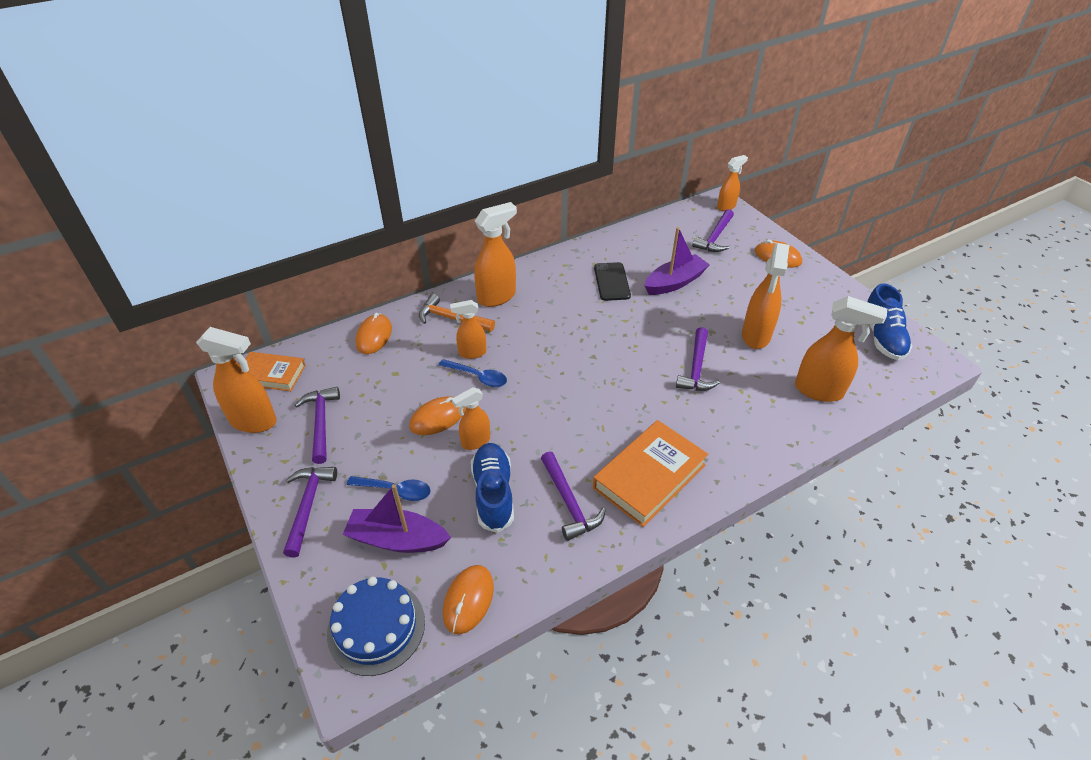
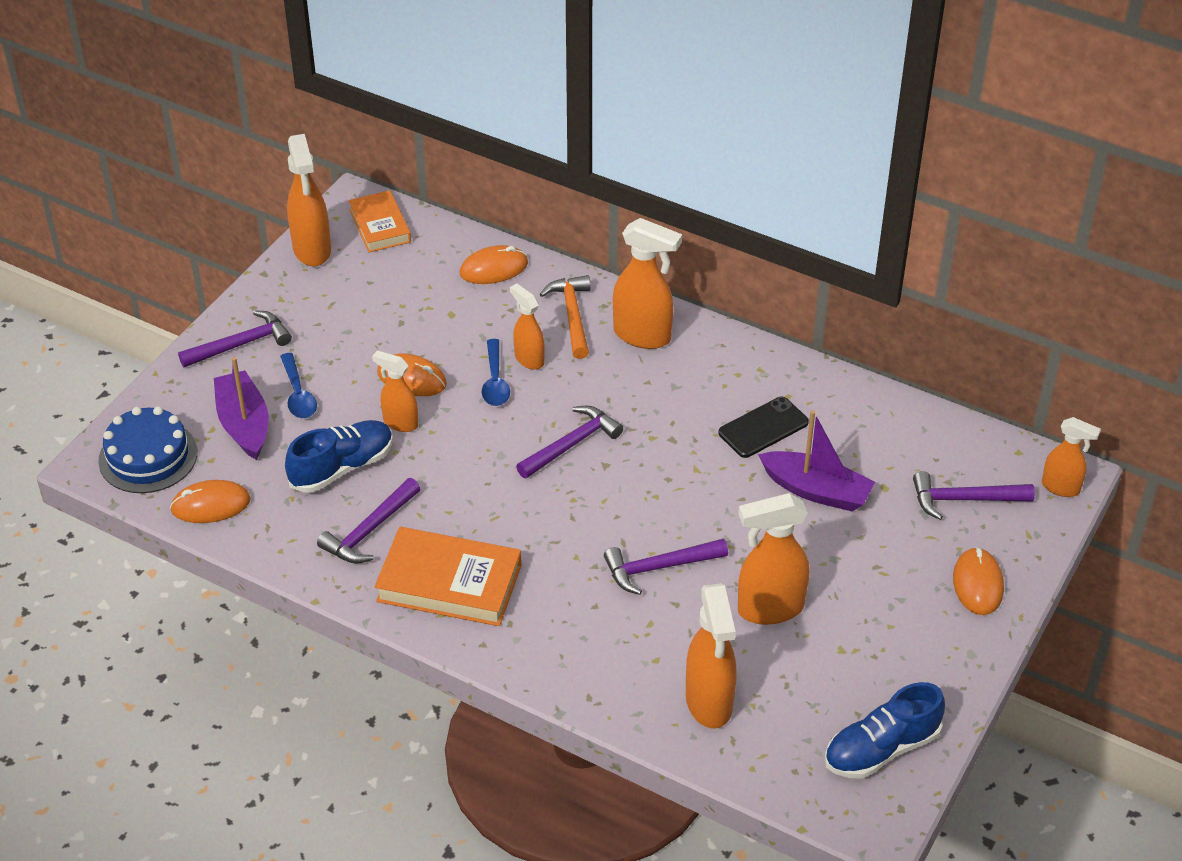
camera: 60 degrees right, 0 degrees up
(321, 423) = (343, 297): purple hammer -> purple hammer (571, 444)

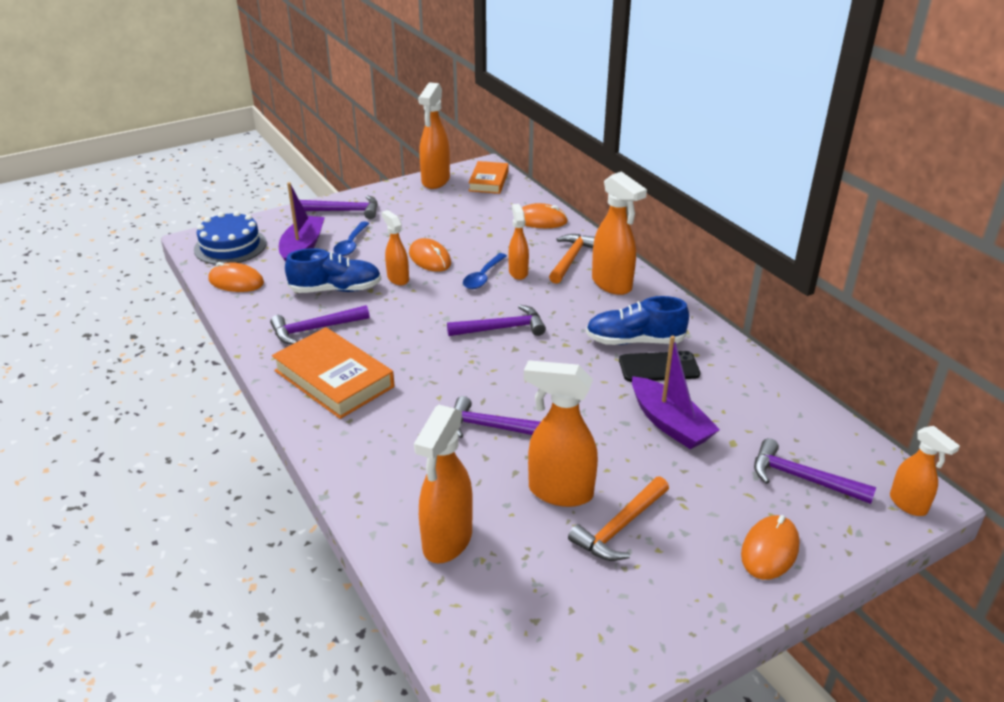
camera: 30 degrees right, 10 degrees down
(845, 619) = (620, 527): none -> orange hammer
(881, 749) = (569, 651): blue shoe -> blue shoe (634, 341)

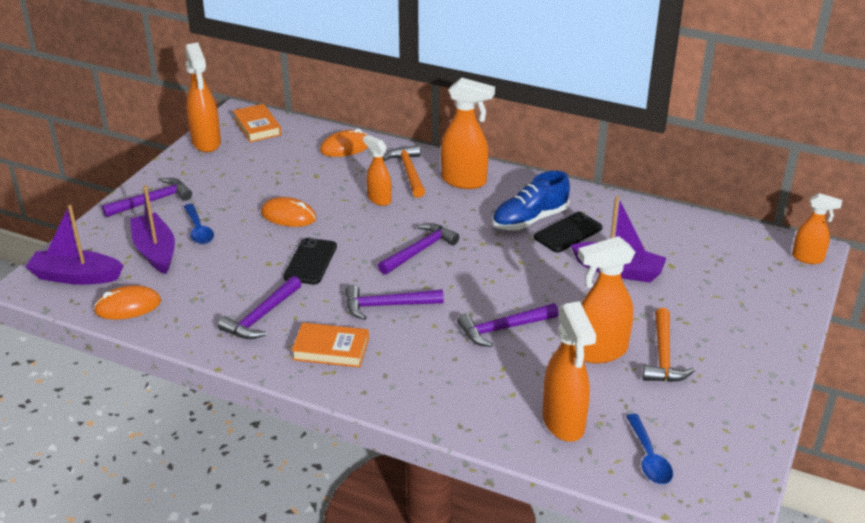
camera: 35 degrees left, 0 degrees up
(230, 246) = (76, 276): blue cake -> purple boat
(334, 379) = (331, 349): orange book -> orange book, size x0.64
(336, 289) = (236, 275): blue shoe -> none
(398, 278) = (281, 244): orange spray bottle -> none
(403, 301) = (310, 262): none -> black phone
(483, 277) = (354, 214): blue spoon -> blue spoon (649, 457)
(769, 550) = (763, 325): orange mouse -> none
(803, 479) = (736, 270): purple hammer -> purple hammer (388, 305)

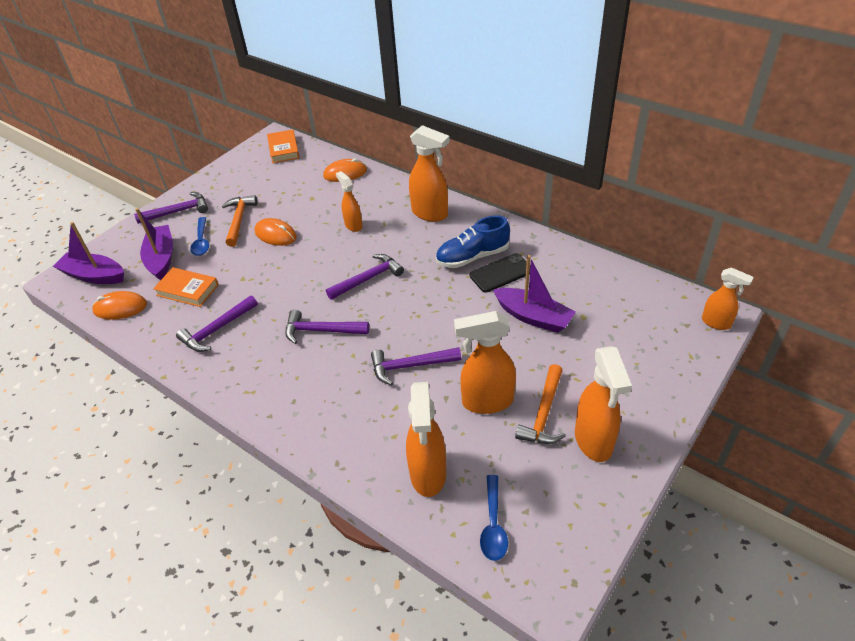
camera: 15 degrees right, 10 degrees up
(206, 143) = (239, 161): orange spray bottle -> orange spray bottle (593, 441)
(310, 262) = (276, 280): black phone -> none
(331, 349) = (259, 369): orange book -> orange book (187, 290)
(409, 172) = (387, 201): orange hammer -> orange hammer (239, 220)

